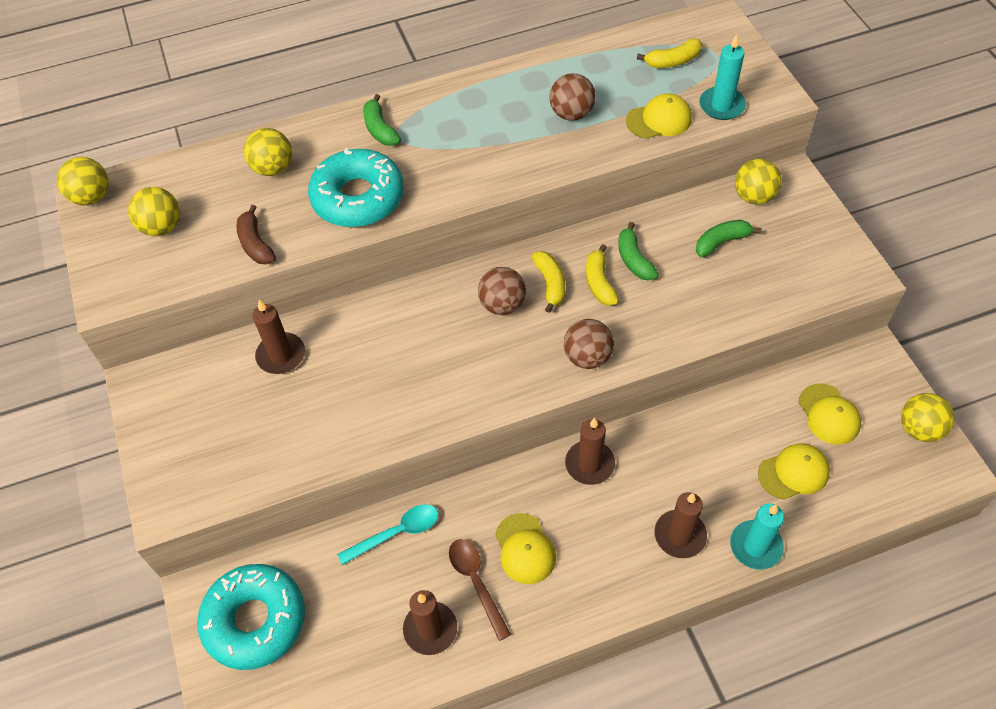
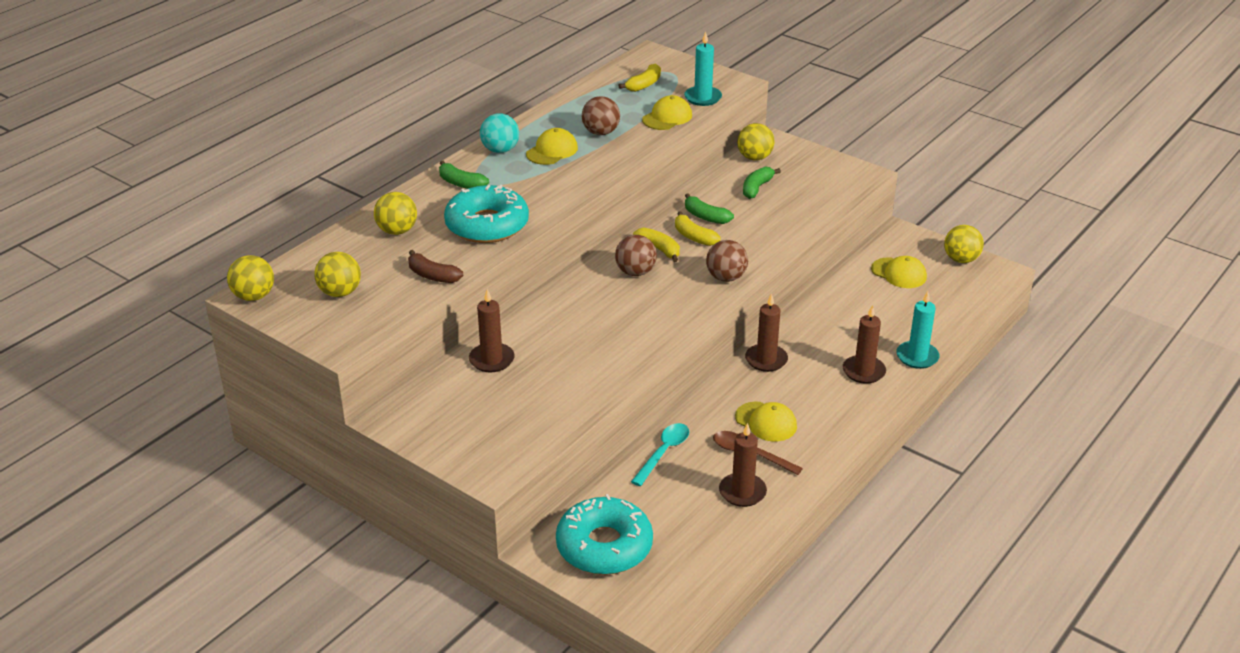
camera: 35 degrees left, 20 degrees down
(453, 98) = (500, 150): none -> turquoise ball
(793, 472) = (905, 311): yellow cap -> yellow cap (552, 151)

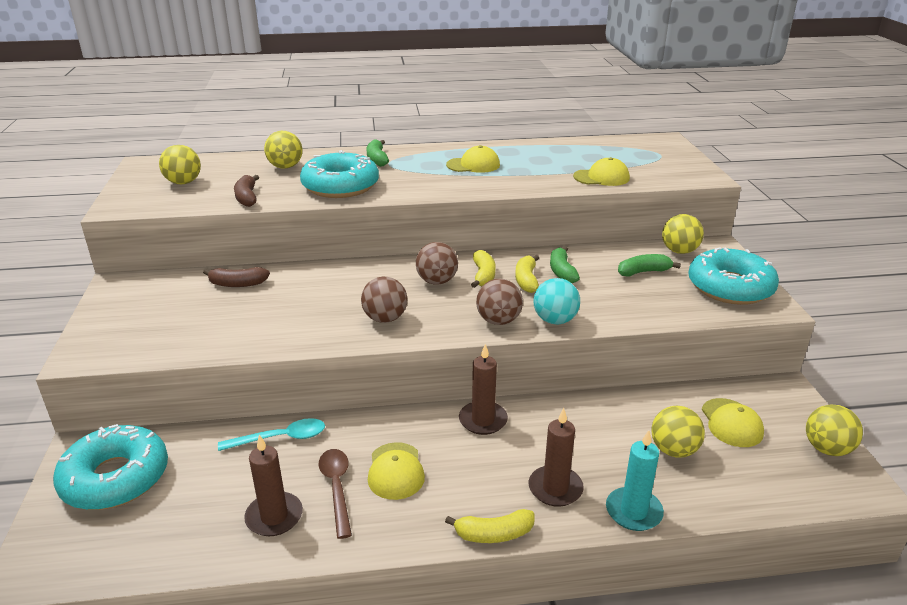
camera: 45 degrees right, 5 degrees down
(254, 296) = (145, 165): yellow ball -> yellow ball (673, 450)
(491, 360) = (238, 284): brown candle -> brown banana
(500, 150) = (440, 152): turquoise ball -> turquoise ball (555, 320)
(601, 132) = (530, 168): brown ball -> brown ball (385, 318)
(644, 84) = (622, 154): yellow banana -> yellow banana (494, 534)
(703, 98) = (657, 176): turquoise candle -> none
(823, 172) = (730, 287): none -> turquoise donut

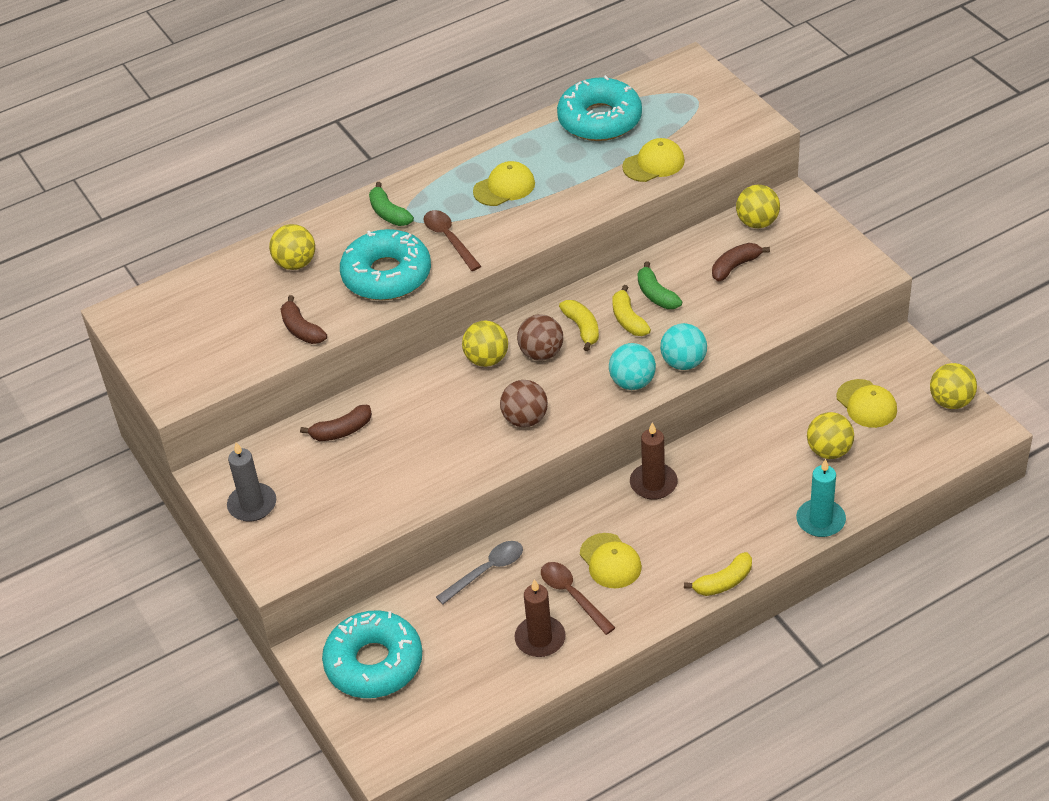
camera: 20 degrees left, 15 degrees up
(120, 308) = (252, 505): none -> grey candle
(183, 182) = (205, 330): yellow ball -> yellow ball (487, 359)
(280, 438) = (486, 571): turquoise spoon -> grey spoon
(406, 179) = (449, 239): none -> brown spoon
(498, 321) = (632, 382): brown ball -> turquoise ball
(555, 488) = (750, 524): brown candle -> none
(643, 272) = (735, 266): green banana -> brown banana
(730, 287) = (824, 259): turquoise donut -> turquoise donut (600, 120)

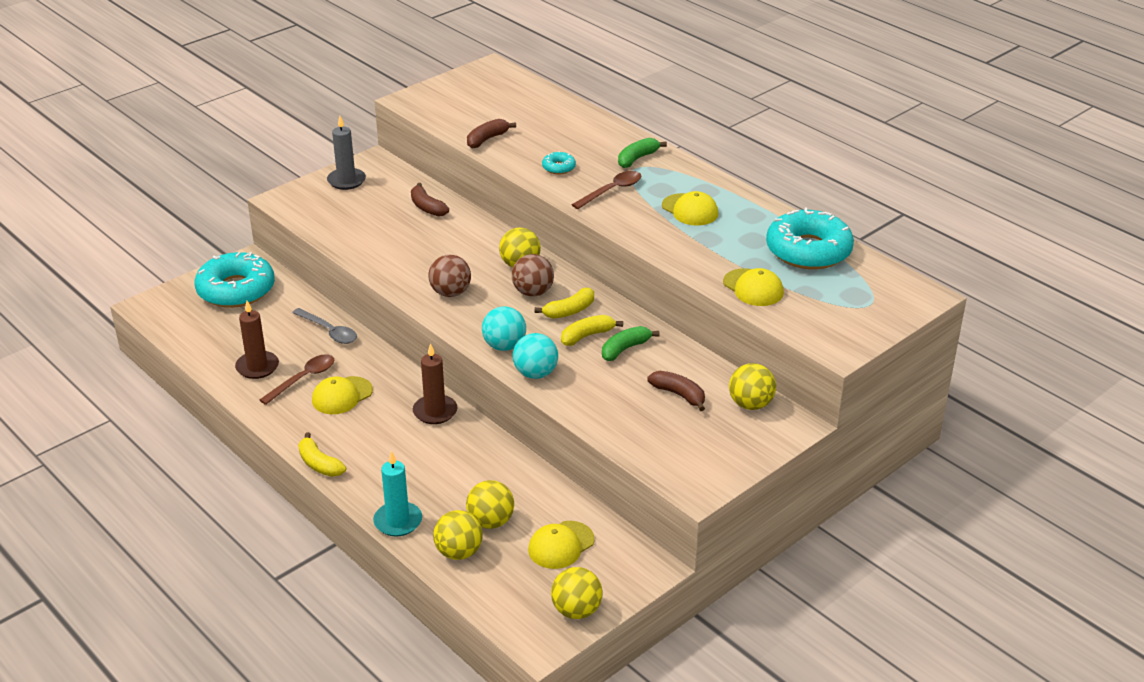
camera: 75 degrees right, 10 degrees down
(295, 263) = (563, 126): yellow ball -> yellow ball (459, 552)
(387, 275) = (558, 167): turquoise donut -> turquoise donut, size x0.43

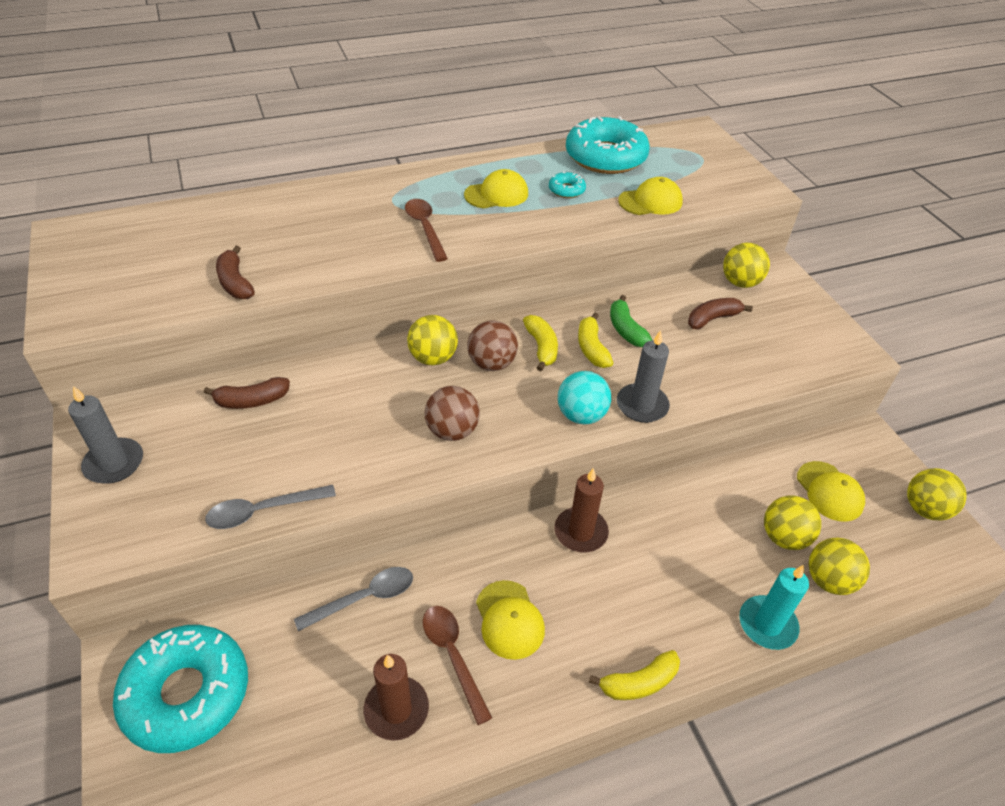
camera: 70 degrees left, 10 degrees up
(339, 242) = (263, 511): none -> grey spoon
(535, 373) = (642, 405): turquoise ball -> grey candle
(558, 167) = (348, 249): turquoise donut -> turquoise donut (566, 190)
(637, 159) = (375, 195): green banana -> none

